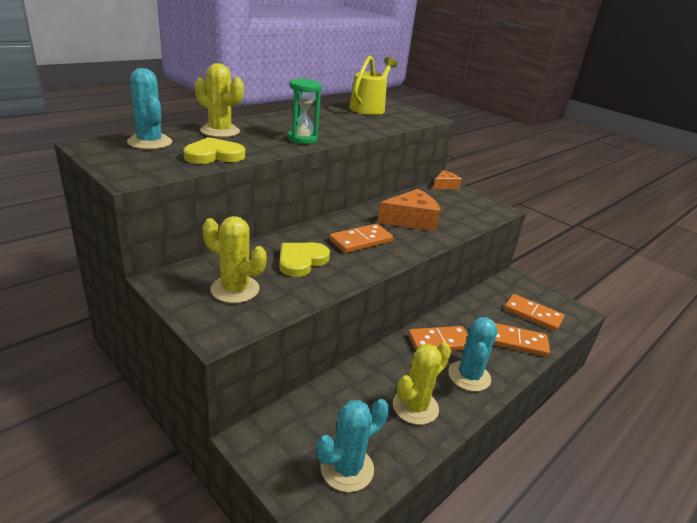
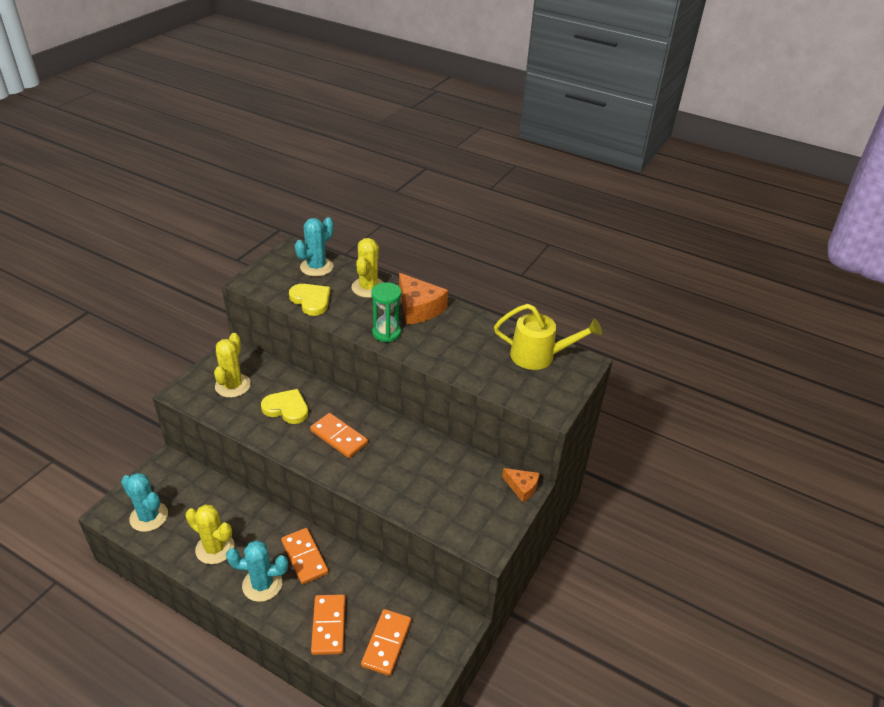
camera: 75 degrees right, 10 degrees up
(411, 220) = (404, 467): orange cheese -> orange cheese (418, 308)

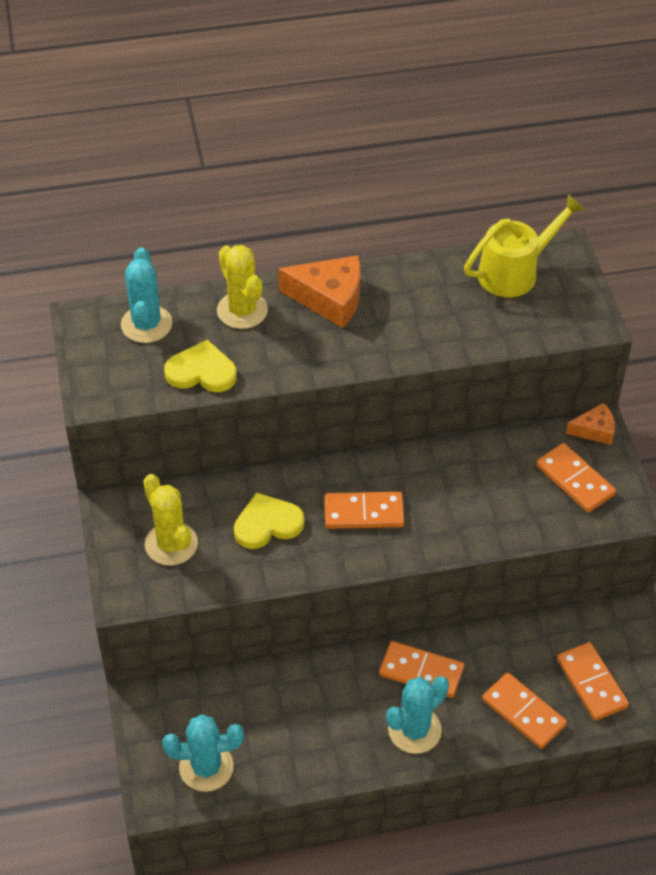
camera: 40 degrees left, 10 degrees up
(215, 548) = (321, 738): yellow cactus -> none
(386, 333) = (335, 353): green hourglass -> none
(475, 505) = (575, 480): none -> orange domino

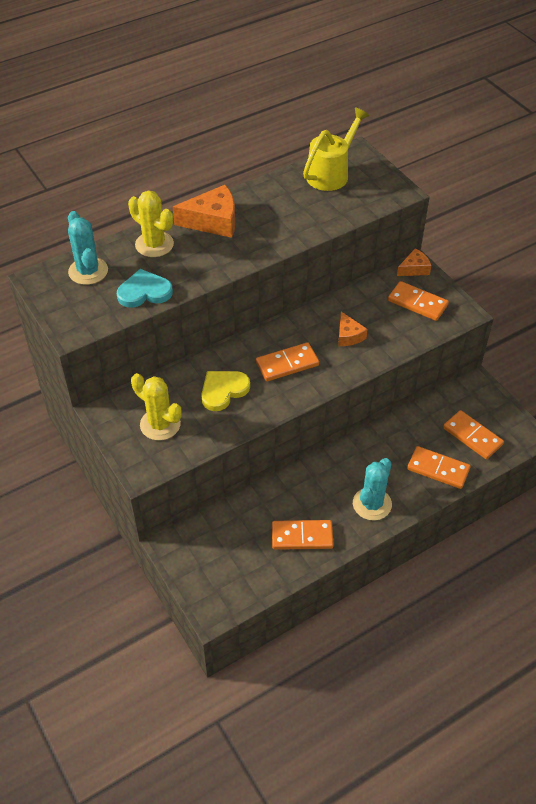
camera: 20 degrees left, 0 degrees up
(201, 371) = (144, 292): yellow heart -> turquoise heart
(206, 767) = (239, 577): turquoise cactus -> none
(421, 671) = (358, 464): orange domino -> orange domino (302, 536)
(461, 498) = (348, 336): none -> orange cheese

